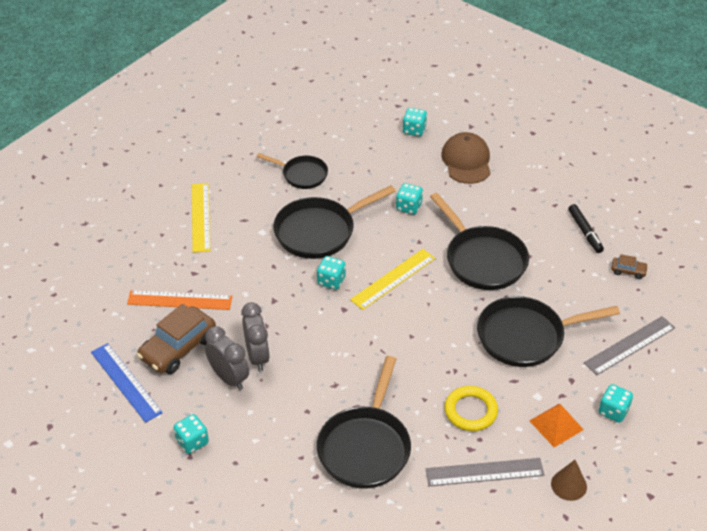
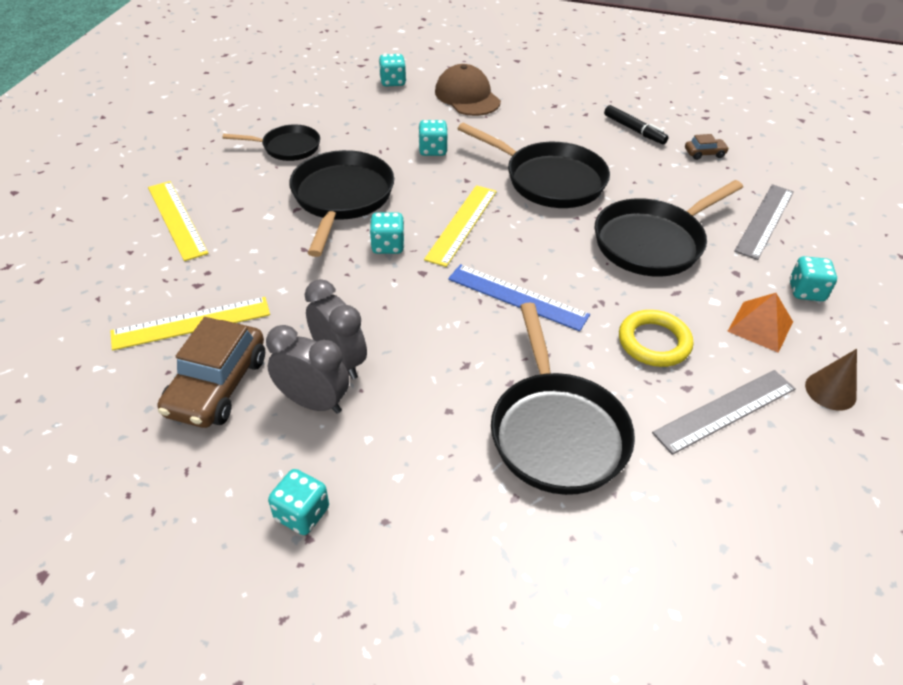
camera: 25 degrees left, 0 degrees up
(126, 382) = (153, 459): blue ruler -> blue ruler (517, 297)
(179, 300) = (191, 323): orange ruler -> yellow ruler
(319, 231) = (341, 198): black pan -> black pan turned 150 degrees clockwise

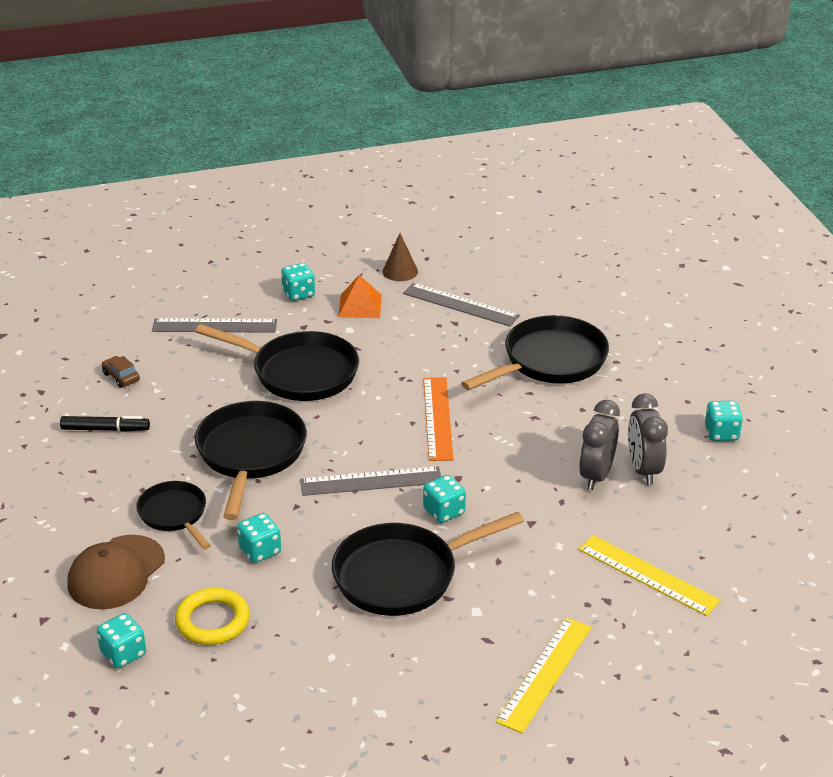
camera: 120 degrees left, 10 degrees down
(217, 385) = (683, 523): brown car -> none
(287, 147) = (349, 666): black pan -> black pan (174, 514)
(462, 224) = (371, 481): yellow ruler -> grey ruler
(517, 297) = (437, 418): blue ruler -> orange ruler
(634, 130) = (105, 429): black marker -> black marker turned 75 degrees clockwise
(654, 342) = (423, 344): yellow ring -> yellow ring (212, 621)

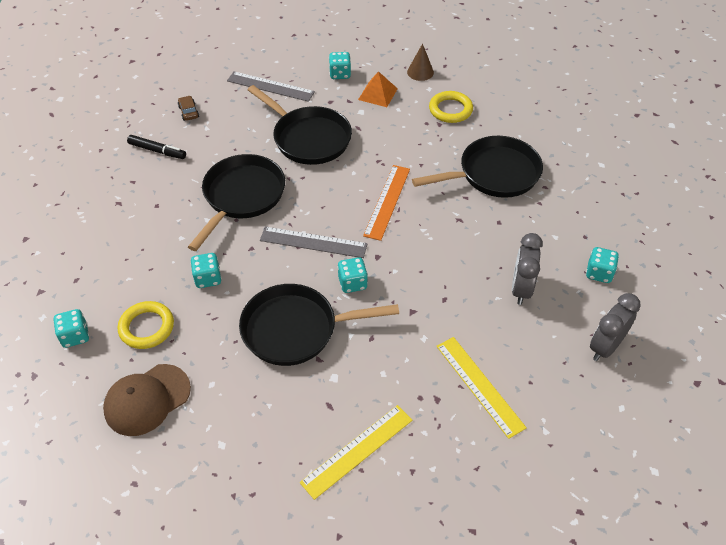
camera: 20 degrees right, 15 degrees up
(116, 573) = (105, 268): brown cap -> brown cap (147, 400)
(174, 514) = (166, 232): black pan -> none
(460, 305) = (450, 110): grey ruler -> yellow ring
(596, 475) = (481, 284): grey clock -> grey clock (605, 347)

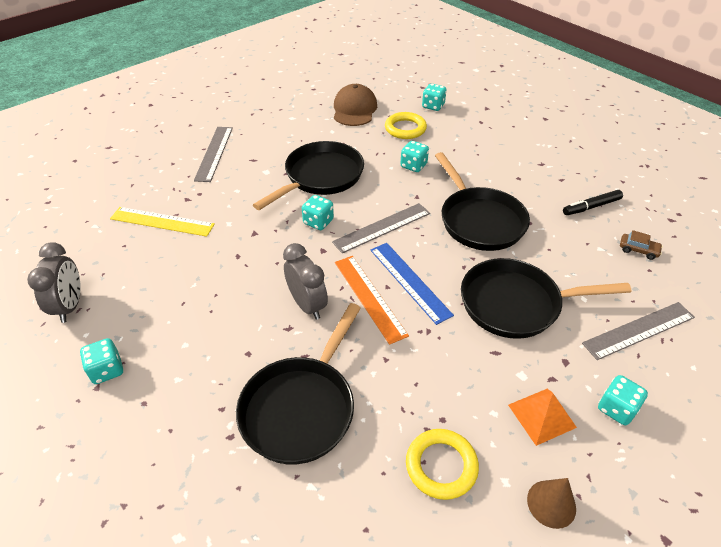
camera: 135 degrees right, 5 degrees down
(349, 193) = (409, 281): none -> blue ruler
(357, 451) = (214, 153): yellow ruler -> grey ruler
(521, 289) = (178, 304): grey clock -> grey clock (307, 305)

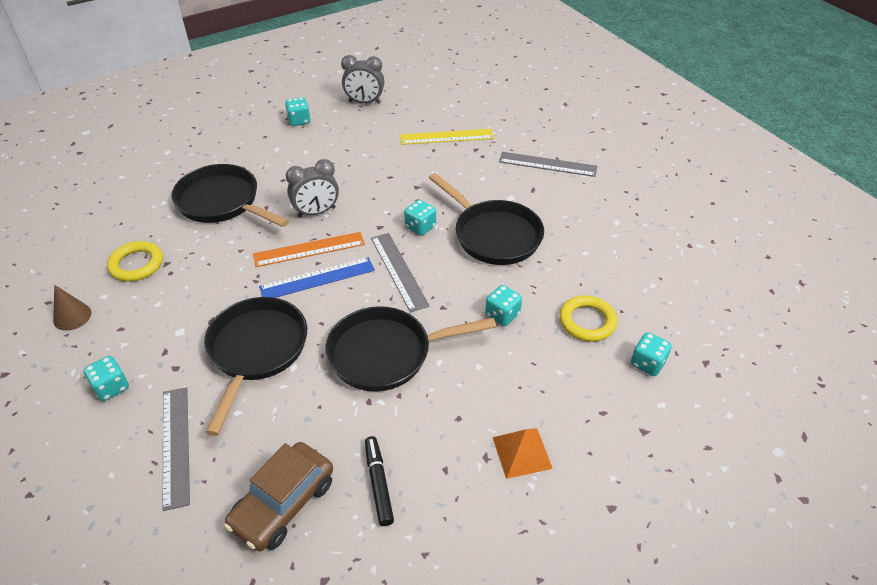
camera: 100 degrees right, 0 degrees up
(162, 221) = (447, 137): yellow ruler -> yellow ruler turned 60 degrees clockwise
(354, 109) = (636, 278): brown cap -> none
(541, 415) = (137, 333): orange pyramid -> orange pyramid (522, 452)
(638, 250) = (283, 503): brown car -> brown car, size x2.17

